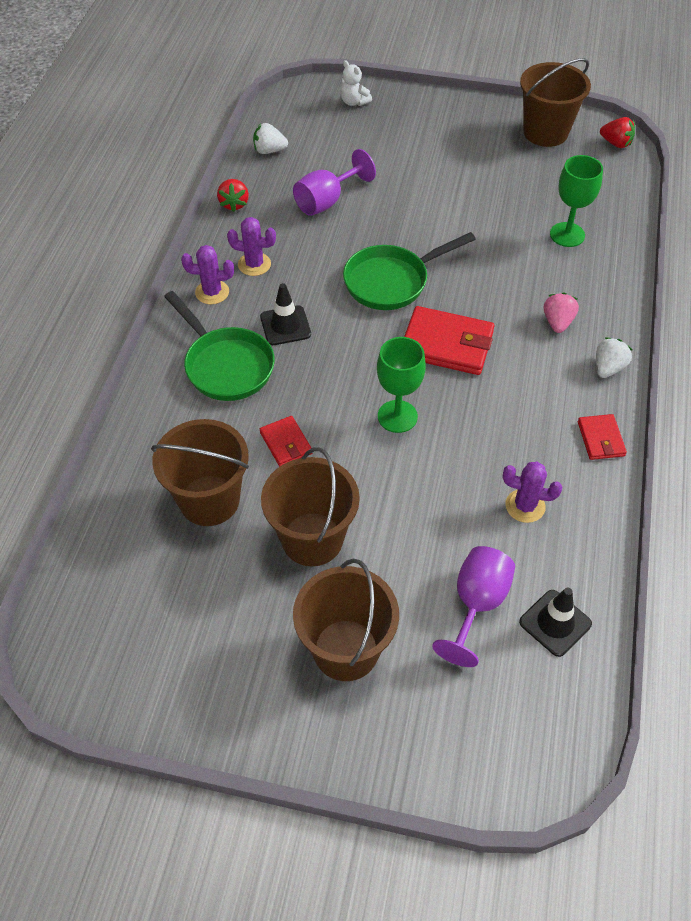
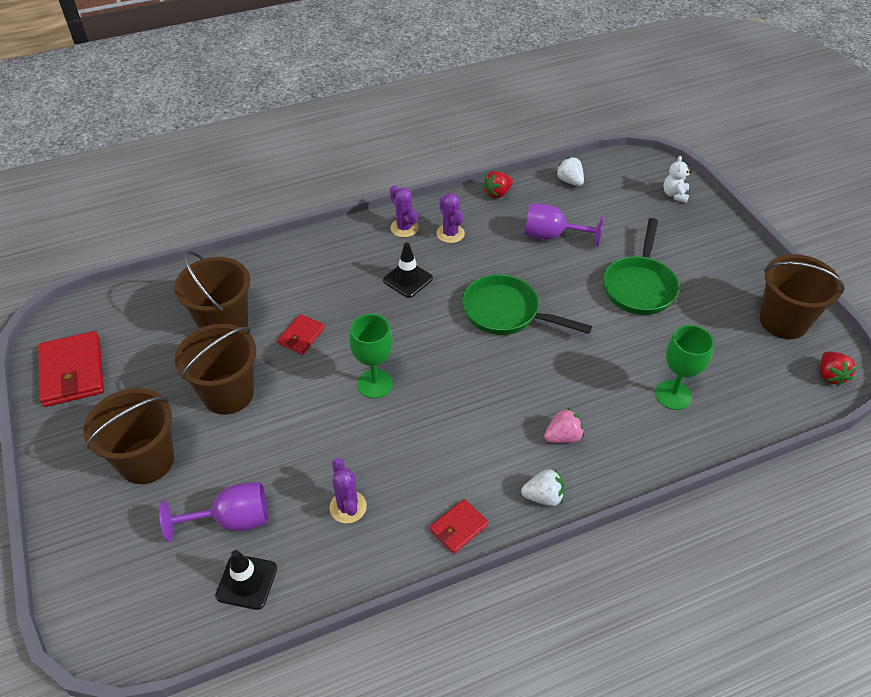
camera: 55 degrees right, 5 degrees down
(226, 365) = (345, 270): green pan -> green pan (639, 286)
(446, 344) = (472, 377): red wallet -> red wallet (72, 372)

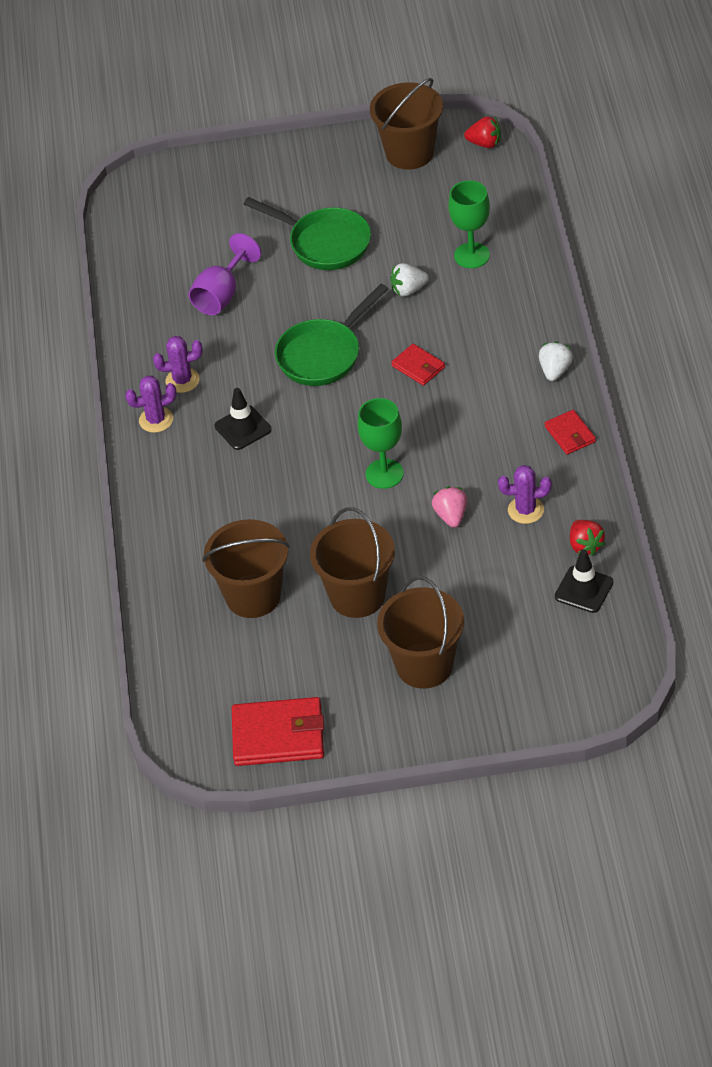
camera: 70 degrees left, 0 degrees up
(232, 520) = (515, 598): purple goblet -> none
(301, 336) = (296, 528): red wallet -> red wallet (418, 367)
(497, 193) = (130, 327): red strawberry -> red strawberry (585, 546)
(563, 437) = (494, 343): pink strawberry -> pink strawberry (451, 516)
(570, 181) = (135, 260): white strawberry -> white strawberry (408, 290)
(675, 195) = (197, 179): white teddy bear -> none

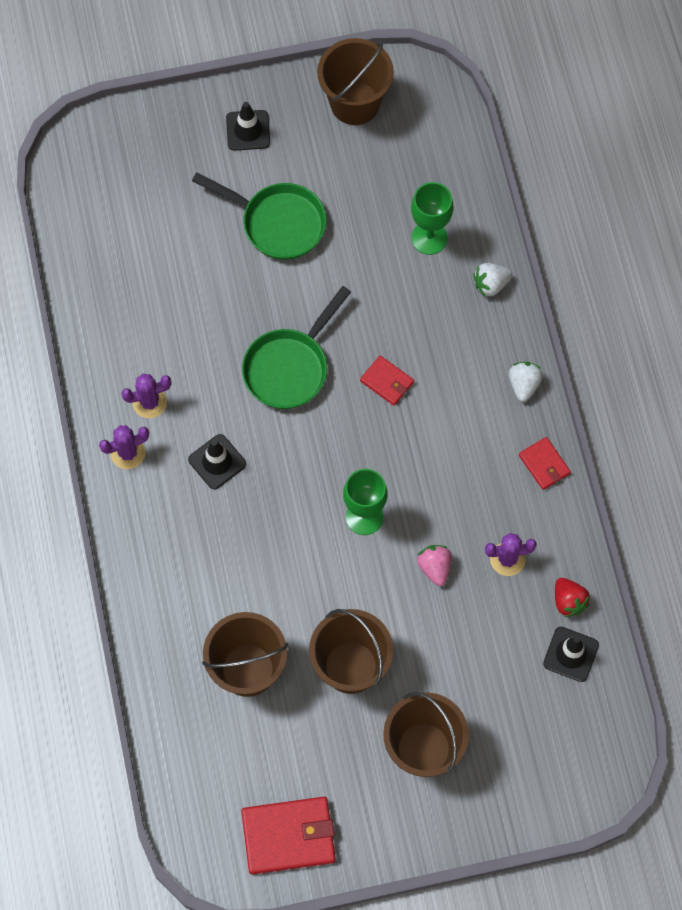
camera: 10 degrees left, 20 degrees up
(221, 295) = (178, 291): purple goblet -> none
(304, 173) = (248, 130): none -> black traffic cone
(408, 290) = (368, 283): white strawberry -> white strawberry (491, 284)
(485, 143) = (431, 90): red strawberry -> none

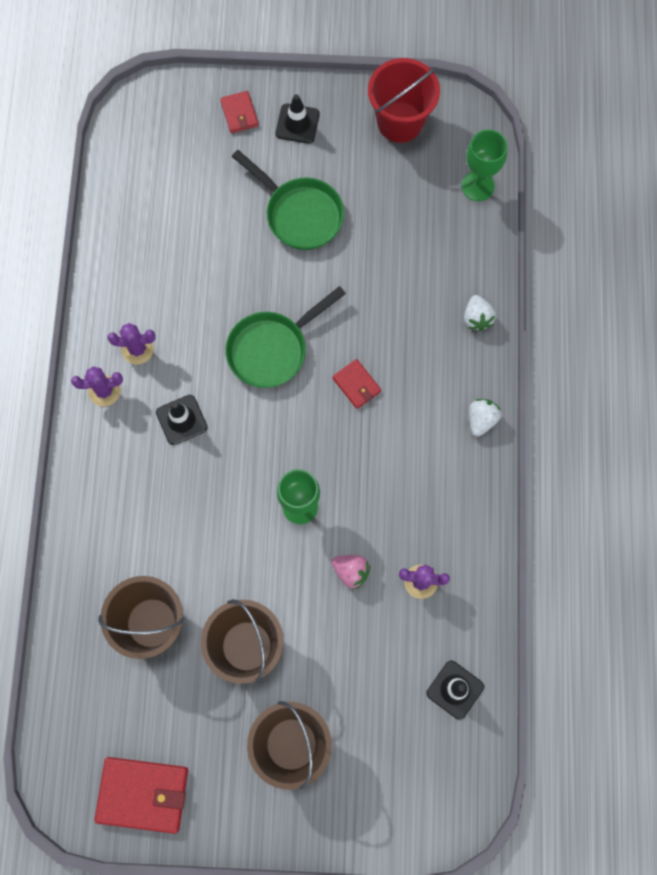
camera: 15 degrees right, 5 degrees up
(355, 103) = (400, 122): brown bucket -> red bucket
(429, 238) = (432, 261): green goblet -> green goblet (477, 186)
(434, 567) = (351, 572): pink strawberry -> pink strawberry turned 120 degrees clockwise
(491, 284) = (477, 318): white strawberry -> white strawberry turned 90 degrees counterclockwise
(544, 464) = (479, 500): red wallet -> red wallet (239, 113)
(568, 601) = (467, 637): red strawberry -> none

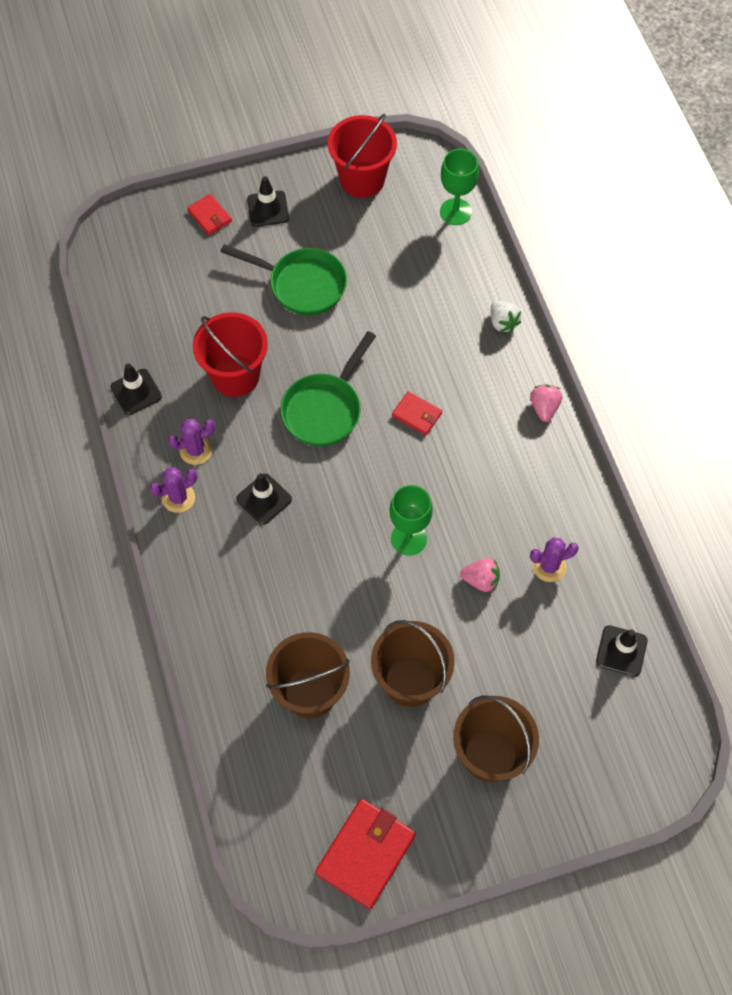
camera: 20 degrees left, 10 degrees down
(105, 272) = (136, 392): none -> black traffic cone
(143, 794) = (365, 854): red wallet -> red wallet turned 45 degrees counterclockwise
(202, 286) = (235, 376): none -> red bucket
(481, 420) = (544, 408): white strawberry -> pink strawberry

